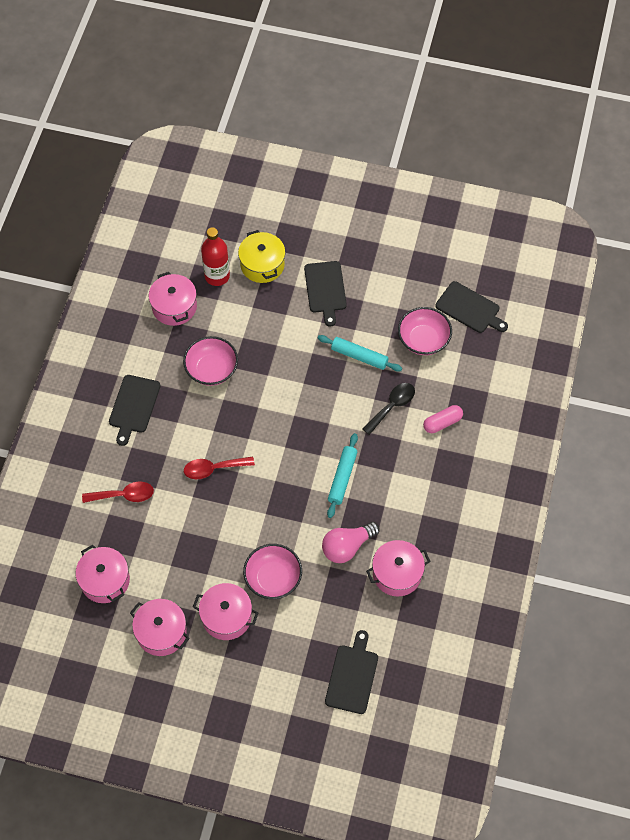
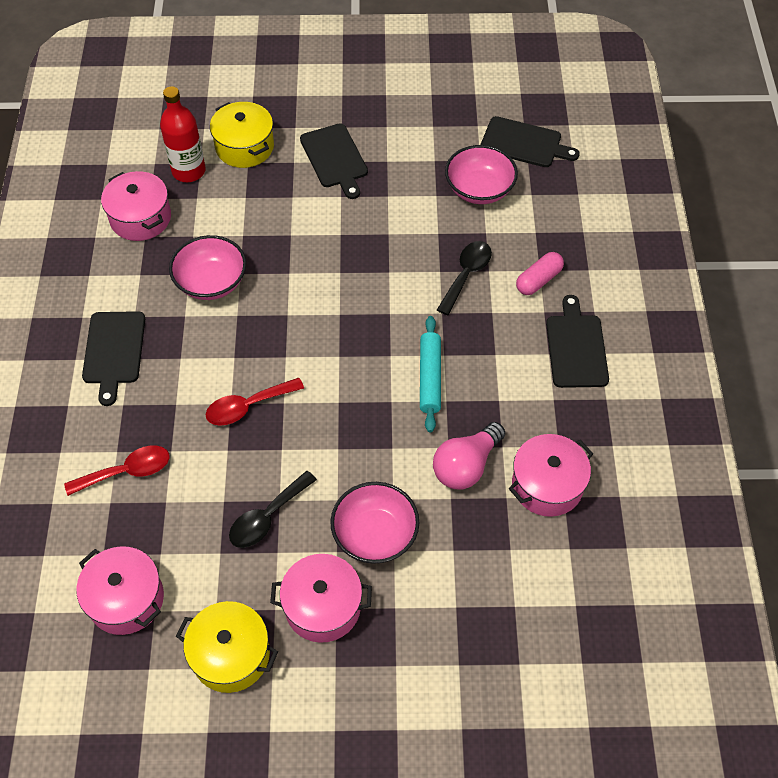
camera: 15 degrees left, 5 degrees down
(161, 632) = (231, 655): pink pot -> yellow pot
(207, 549) = (267, 517): none -> black spoon
(352, 676) = (534, 646): black cutting board -> black cutting board (576, 347)
(359, 356) = (403, 225): turquoise rolling pin -> none

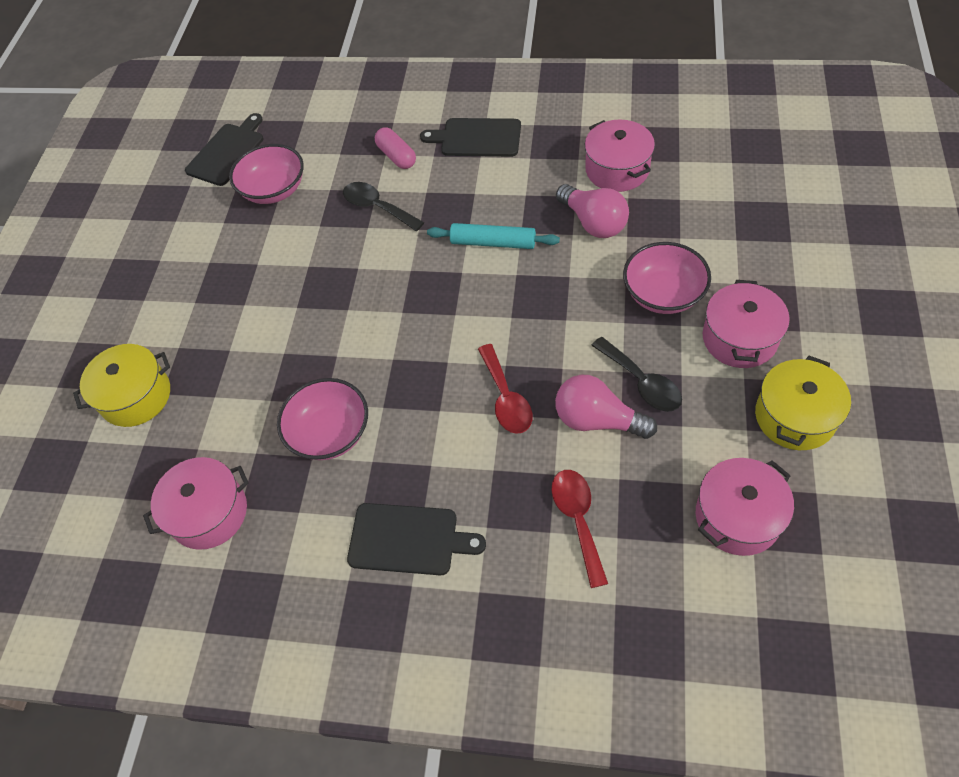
camera: 75 degrees left, 0 degrees up
(188, 171) = (152, 458): red bottle -> none
(225, 481) = (597, 420): none -> pink light bulb
(335, 158) = (188, 308): black cutting board -> none

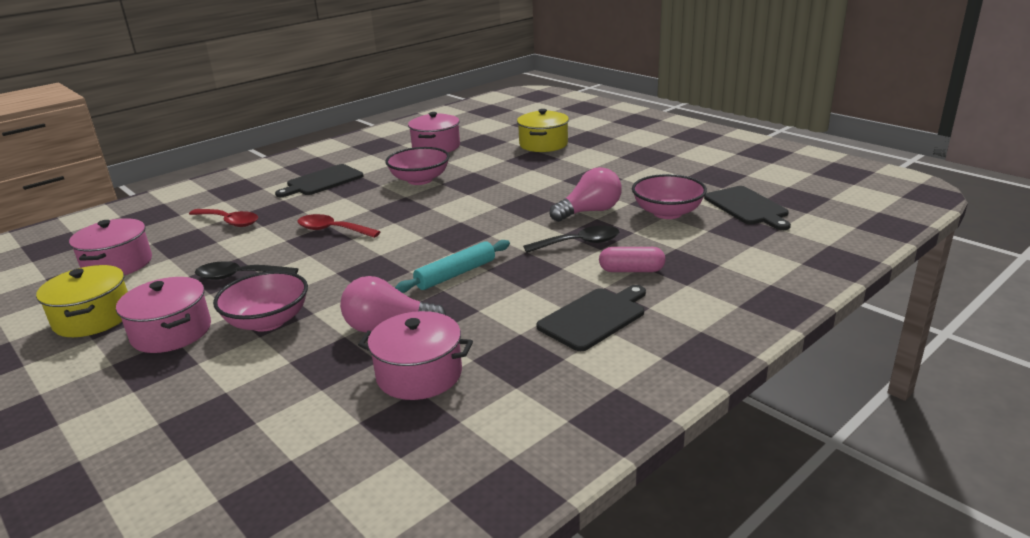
camera: 125 degrees right, 30 degrees down
(597, 420) = (256, 251): pink light bulb -> pink light bulb (589, 211)

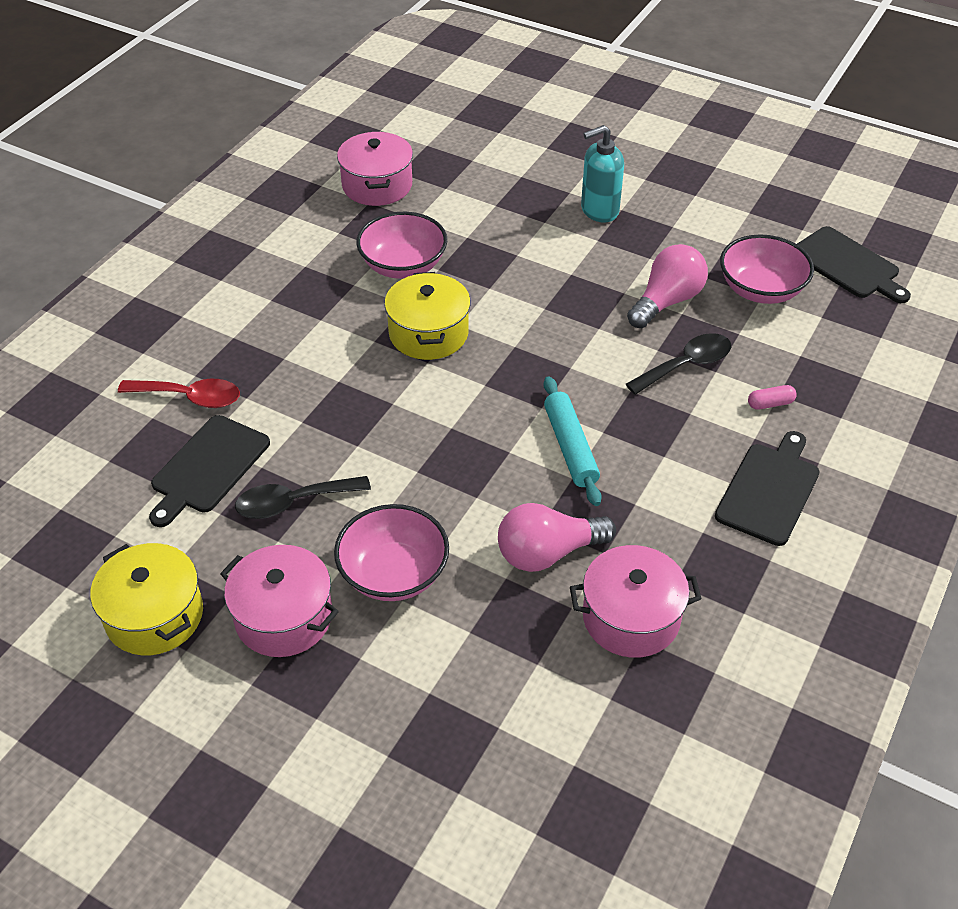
camera: 20 degrees left, 20 degrees up
(118, 264) = (97, 511): pink pot -> none
(322, 181) = (261, 288): black cutting board -> black cutting board (207, 467)
(332, 230) = (353, 391): red spoon -> none
(455, 274) = (570, 447): turquoise rolling pin -> turquoise rolling pin turned 45 degrees counterclockwise
(543, 144) = (528, 162): yellow pot -> yellow pot (428, 333)
(574, 167) = (599, 210): none -> turquoise soap dispenser
(631, 270) = (770, 404): pink capsule -> pink capsule, size x0.64

